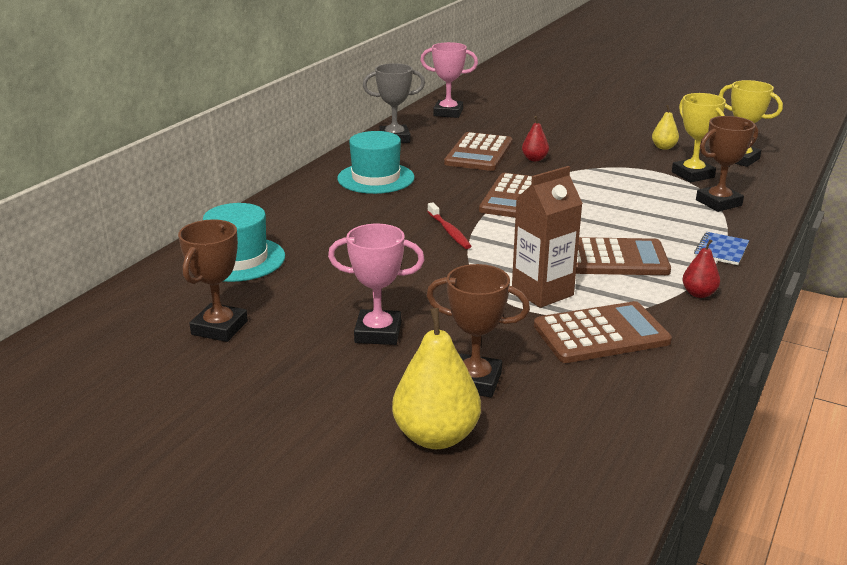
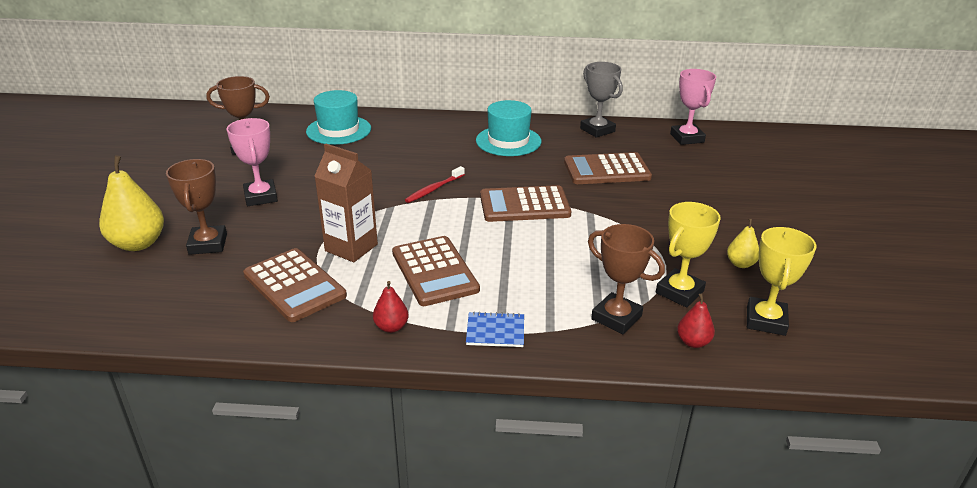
camera: 65 degrees right, 5 degrees up
(534, 159) = (622, 197): red pear -> red pear (693, 342)

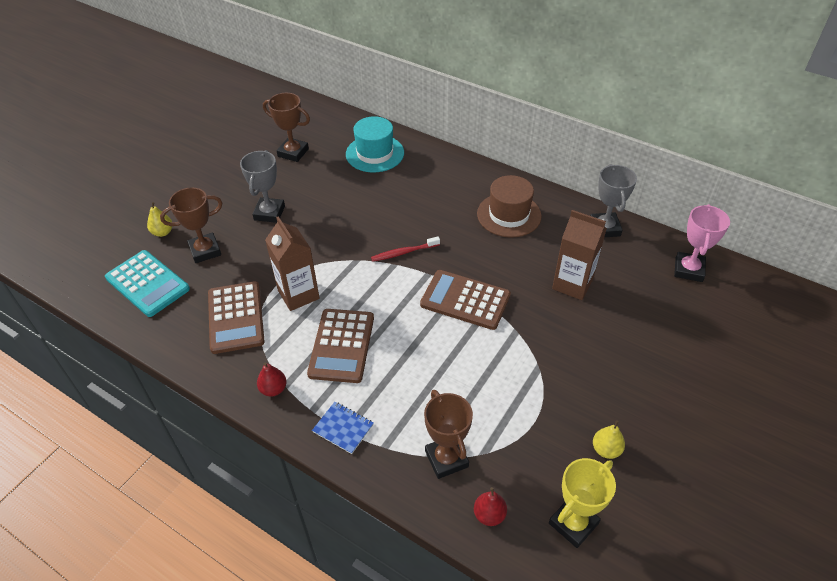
camera: 30 degrees right, 15 degrees up
(138, 243) = (163, 232): yellow pear -> yellow pear, size x0.53
(155, 290) = (147, 283): none -> turquoise calculator
(208, 244) = (205, 251): brown trophy -> brown trophy turned 45 degrees clockwise
(260, 197) = (269, 213): pink trophy -> grey trophy
(508, 141) = (509, 215): turquoise hat -> brown hat
(606, 170) = (572, 284): brown calculator -> brown carton
(679, 292) = (522, 456): yellow trophy -> none

